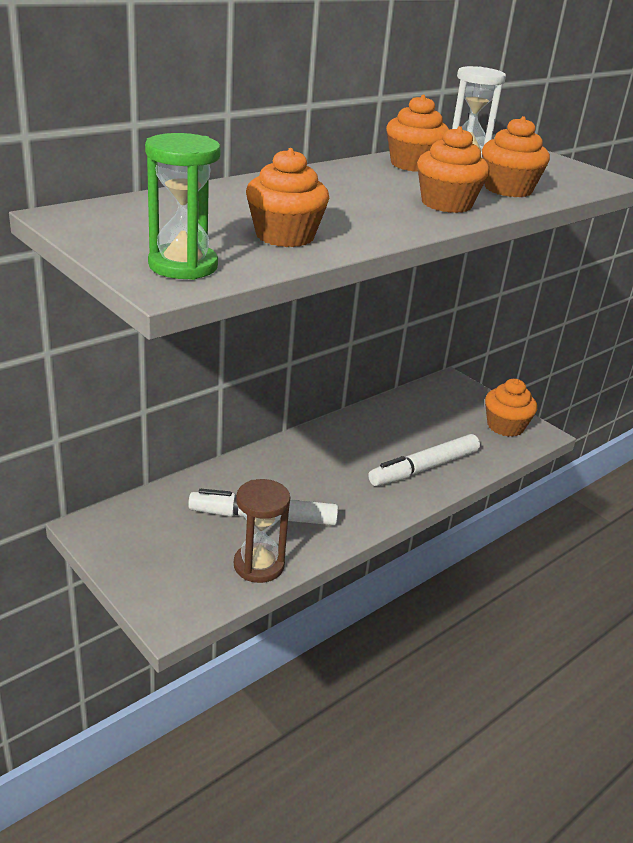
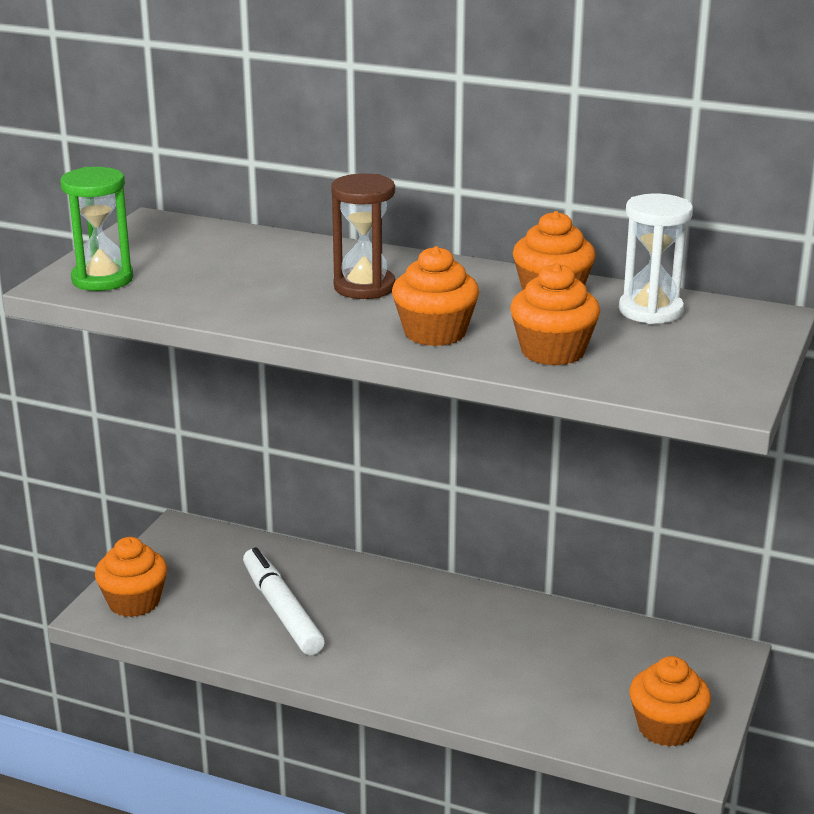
camera: 65 degrees right, 5 degrees down
(259, 565) = (205, 633): brown hourglass -> brown hourglass (364, 287)
(284, 236) = (221, 293): orange cupcake -> orange cupcake (134, 602)
(424, 468) = (485, 687): white marker -> none

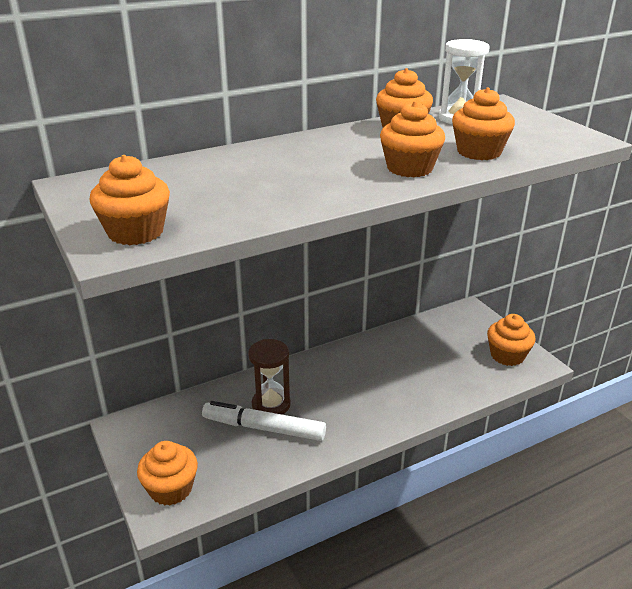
camera: 50 degrees left, 5 degrees up
(102, 279) = (135, 232): green hourglass -> orange cupcake
(364, 287) = (311, 163): brown hourglass -> brown hourglass (271, 405)

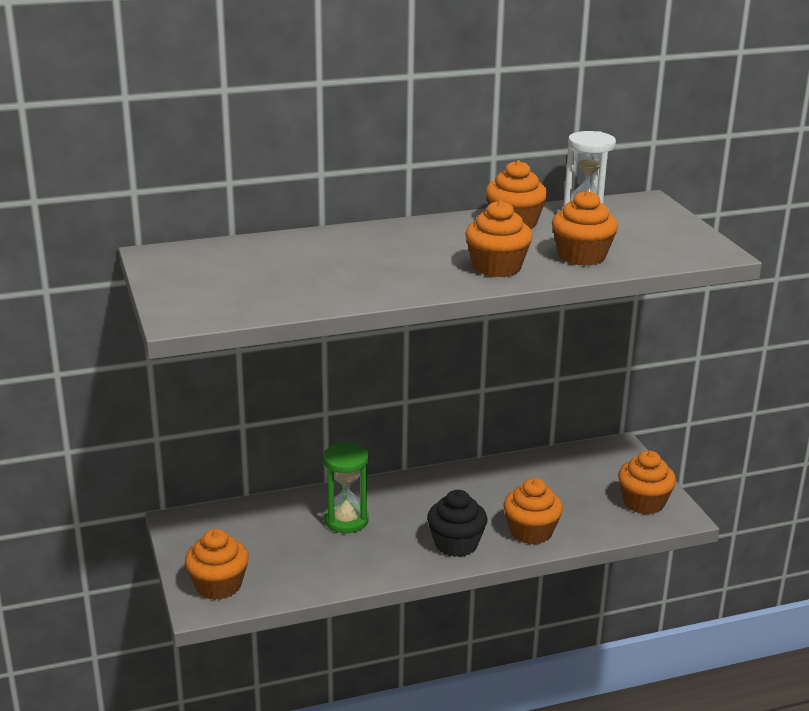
camera: 10 degrees right, 5 degrees down
(135, 232) = (205, 305): orange cupcake -> orange cupcake (531, 532)
(264, 428) = (331, 542): white marker -> none
(271, 405) = (346, 520): brown hourglass -> green hourglass
(371, 415) = (456, 544): none -> black cupcake

